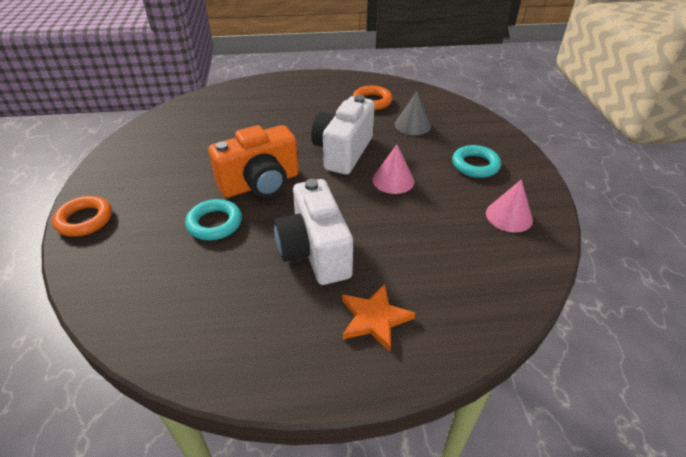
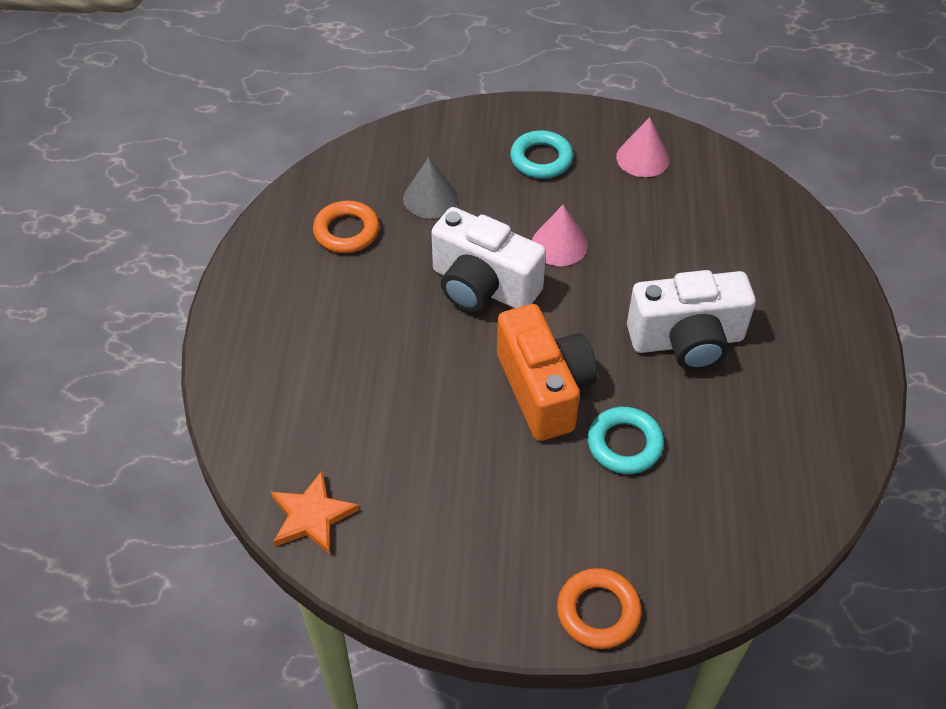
camera: 80 degrees left, 10 degrees up
(374, 319) = (787, 302): orange star -> orange star (312, 516)

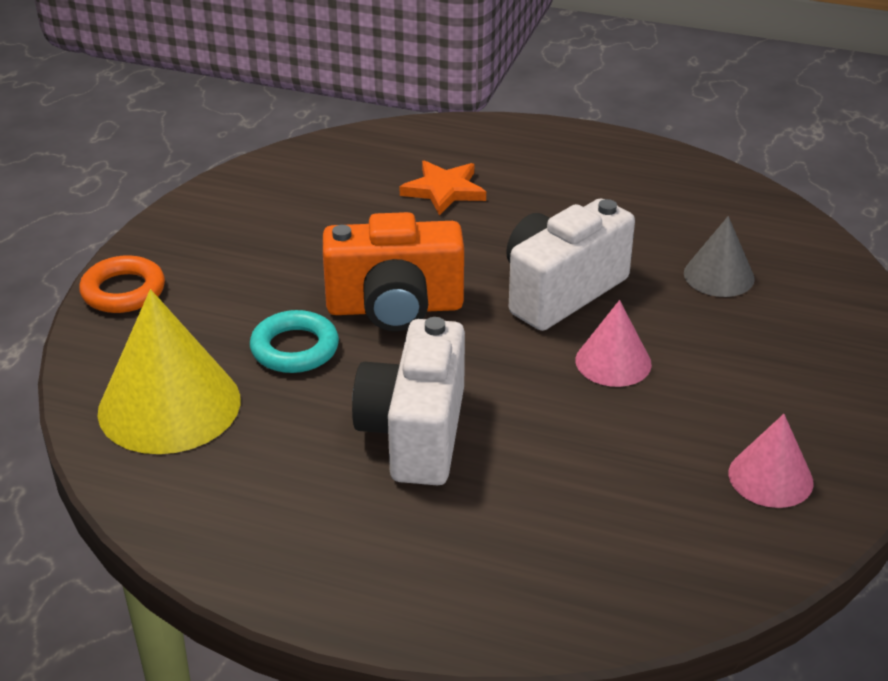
camera: 105 degrees right, 15 degrees down
(312, 516) = (321, 157): orange star -> orange star (444, 190)
(346, 231) = (675, 212): orange ring -> none
(541, 159) = (780, 377): turquoise ring -> none
(731, 509) = (169, 405): none -> yellow cone

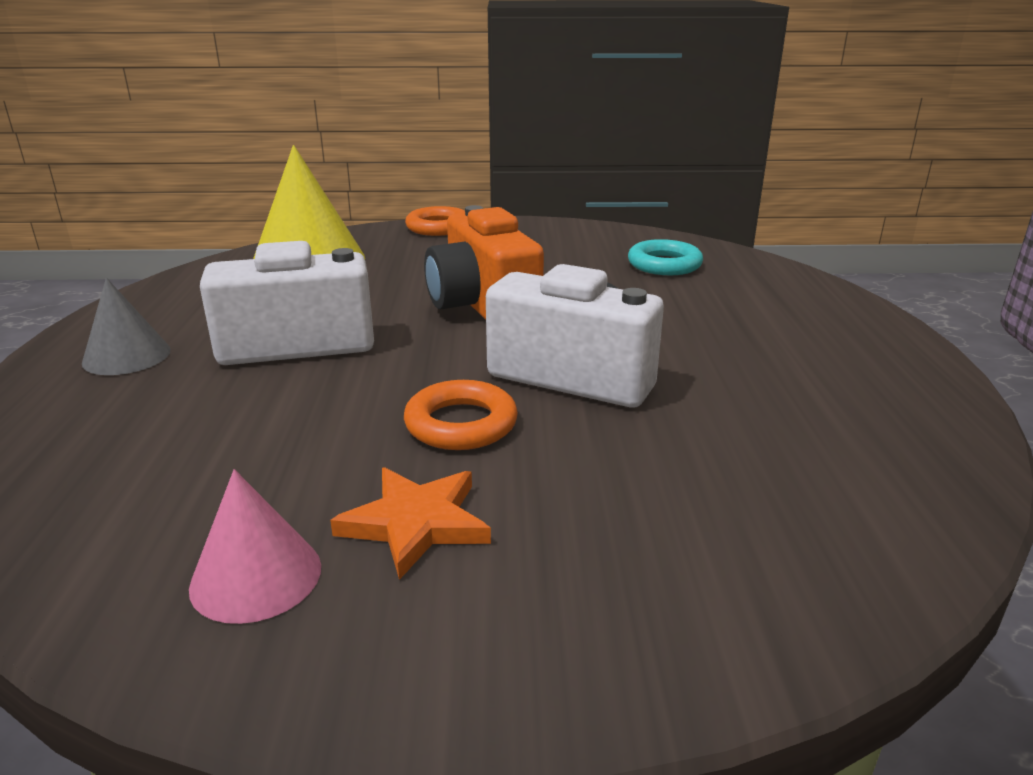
camera: 70 degrees right, 10 degrees down
(295, 348) = (399, 283): turquoise ring -> turquoise ring (664, 264)
(444, 190) = (697, 297): orange star -> orange star (415, 523)
(613, 362) = (461, 424): pink cone -> orange ring
(719, 275) = (709, 475): grey cone -> grey cone (127, 356)

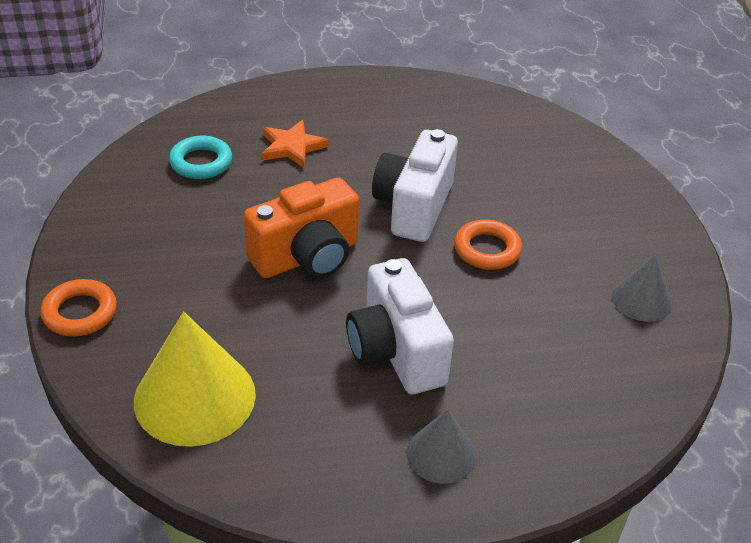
camera: 100 degrees left, 15 degrees up
(256, 576) = (641, 300): pink cone -> grey cone
(415, 523) = (583, 254): orange star -> orange star (292, 147)

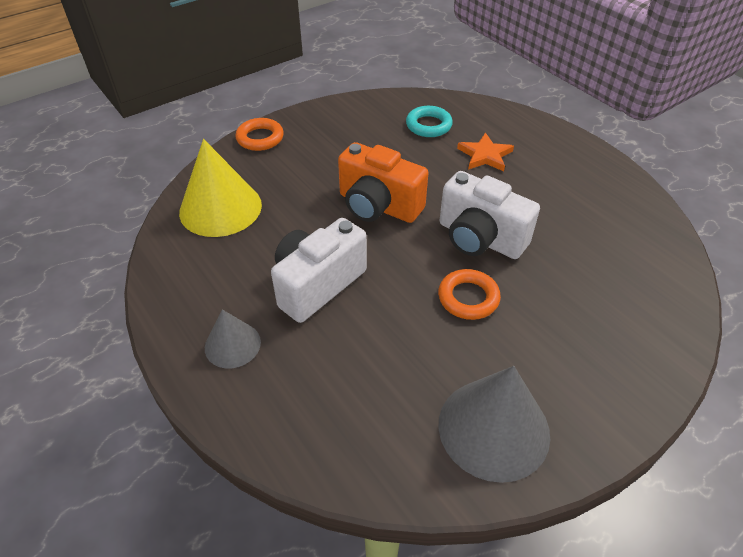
camera: 65 degrees right, 5 degrees up
(414, 207) = (480, 238): white camera -> white camera turned 135 degrees counterclockwise
(641, 300) = (493, 428): grey cone -> grey cone, size x1.79

